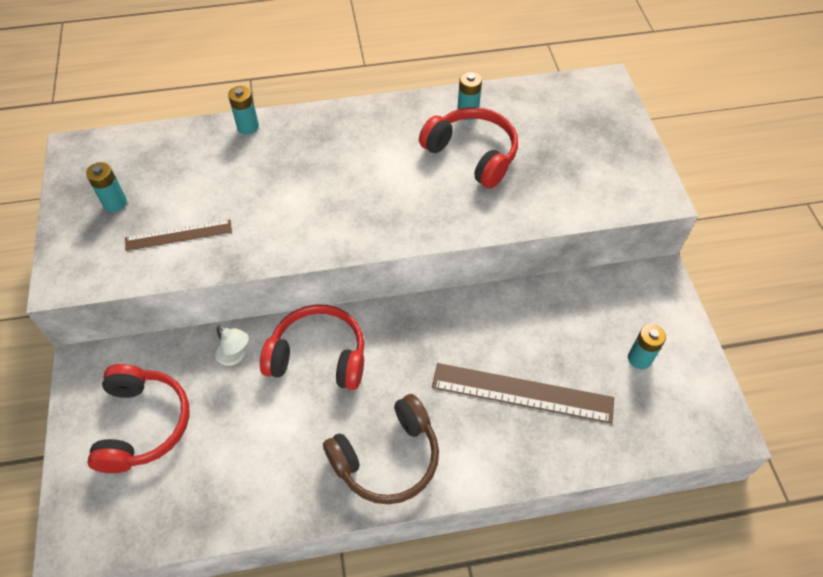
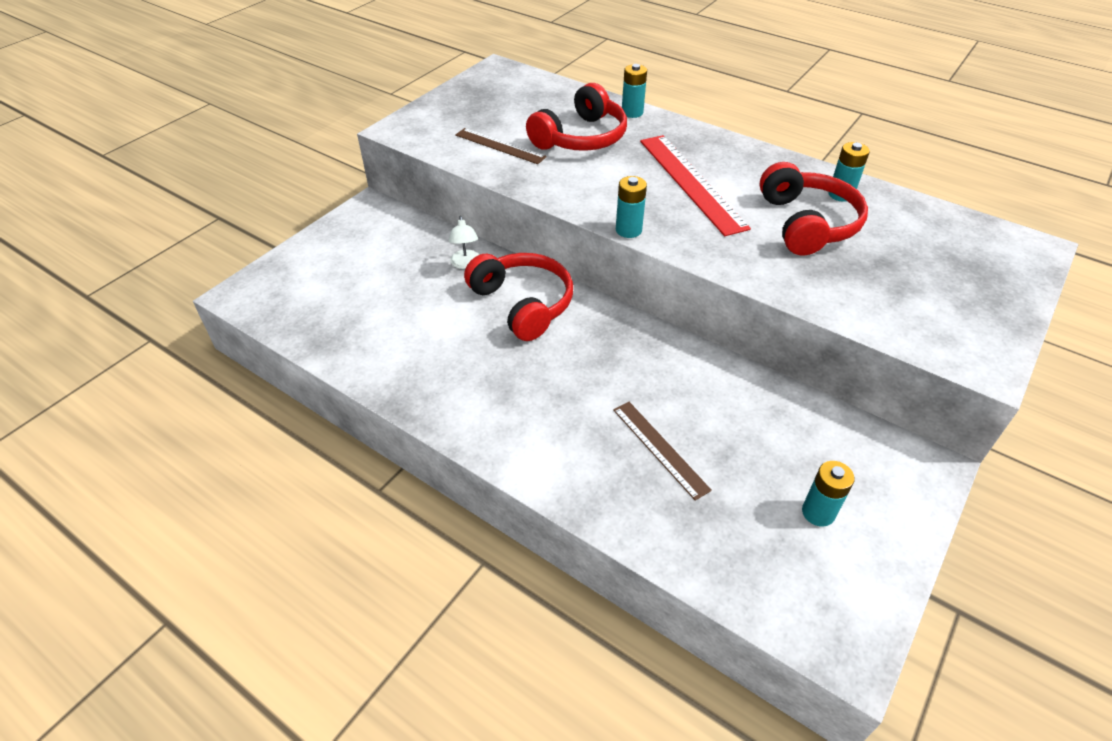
camera: 45 degrees right, 10 degrees down
(115, 203) = (483, 107): turquoise battery -> turquoise battery (628, 230)
(143, 424) = (360, 262): red headphones -> red headphones (581, 138)
(364, 169) = (691, 182): none -> red ruler
(387, 458) = (488, 405): brown headphones -> none
(522, 393) = (660, 448): brown ruler -> brown ruler, size x0.60

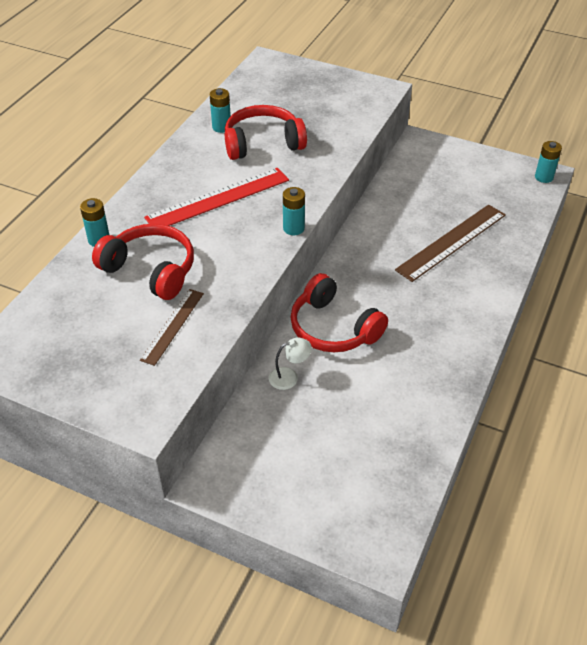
camera: 100 degrees left, 0 degrees up
(523, 304) = (333, 328): red headphones -> red headphones turned 90 degrees counterclockwise
(660, 448) = (451, 242): brown ruler -> brown ruler, size x1.67
(818, 512) = (469, 180): turquoise battery -> turquoise battery (544, 177)

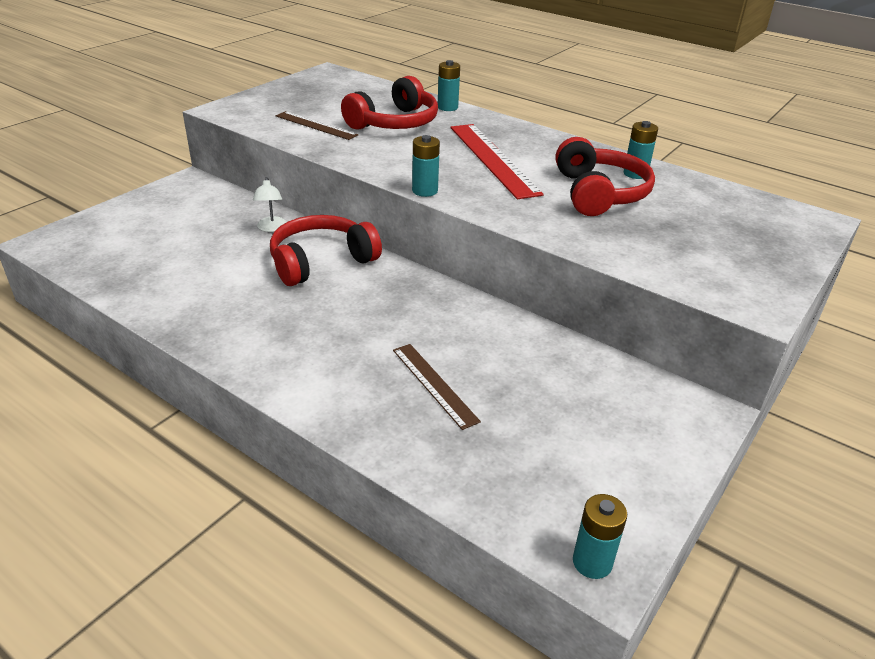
camera: 100 degrees right, 10 degrees down
(451, 242) = (434, 384): brown ruler -> brown ruler, size x0.60

